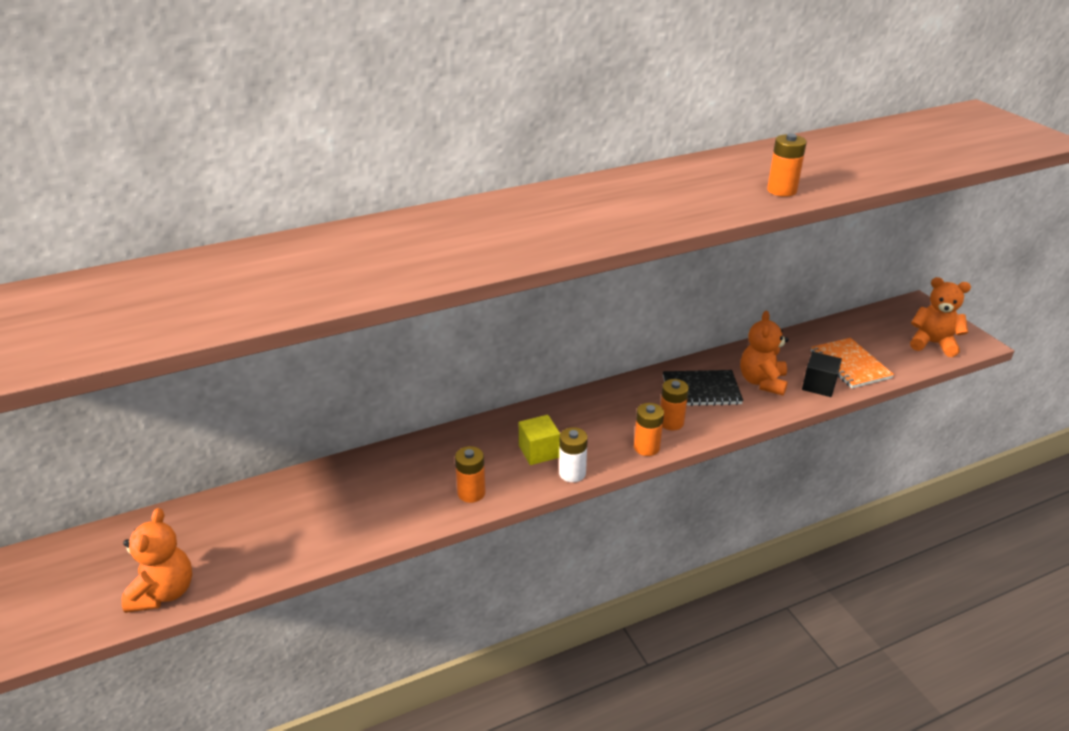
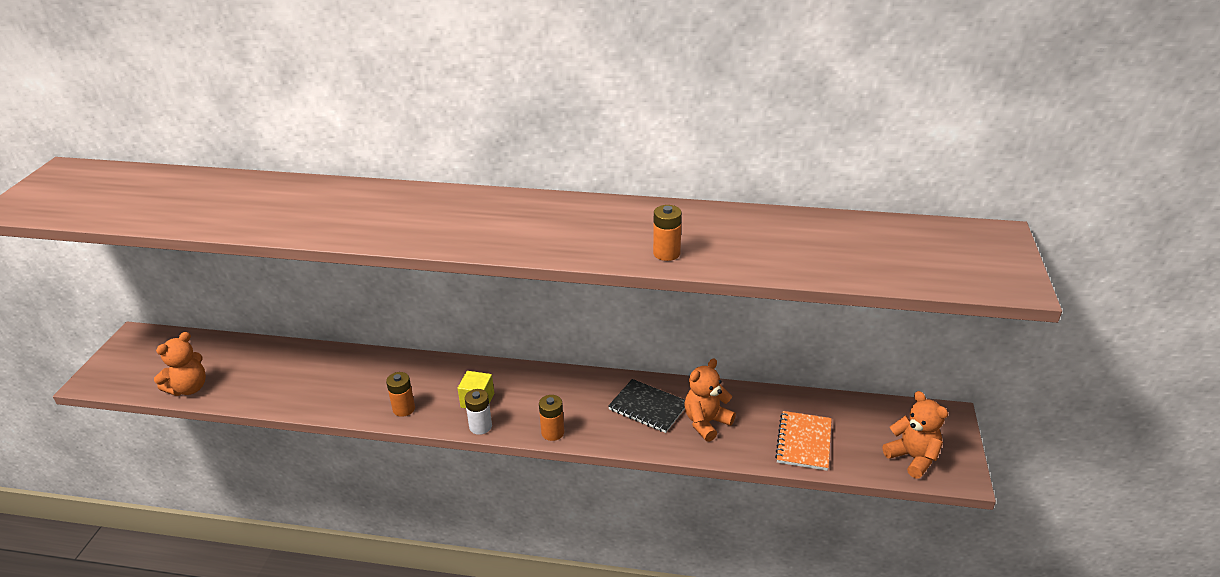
camera: 35 degrees right, 0 degrees up
(671, 422) = (593, 422): orange battery -> none
(819, 385) = (751, 447): black cube -> none

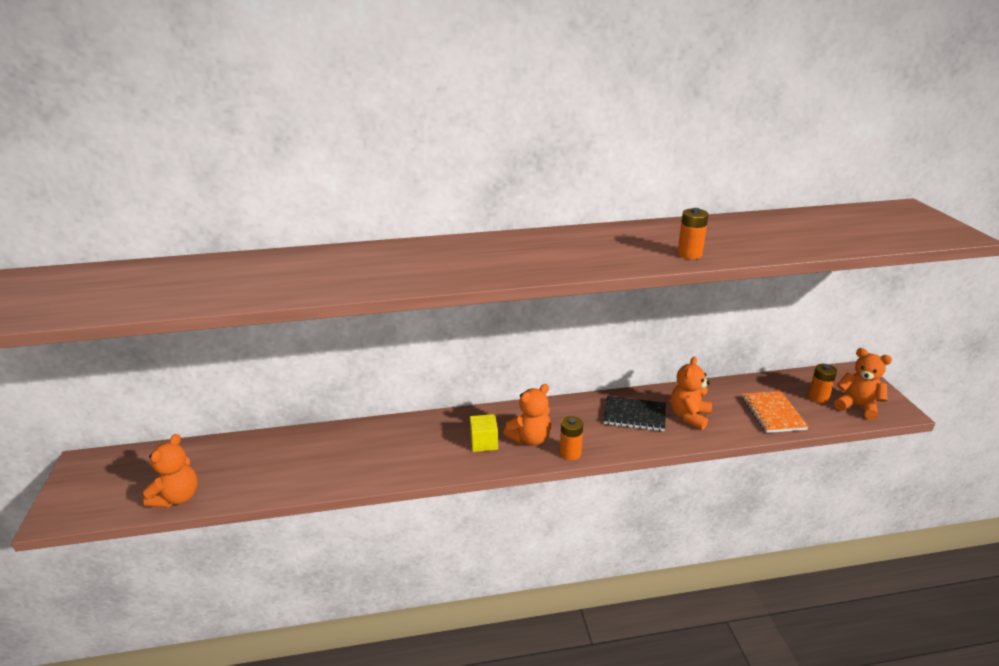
camera: 20 degrees left, 5 degrees down
(404, 409) = (419, 465): orange battery -> orange battery (818, 397)
(480, 426) = (502, 463): white battery -> none
(524, 407) = (530, 439): none -> orange teddy bear

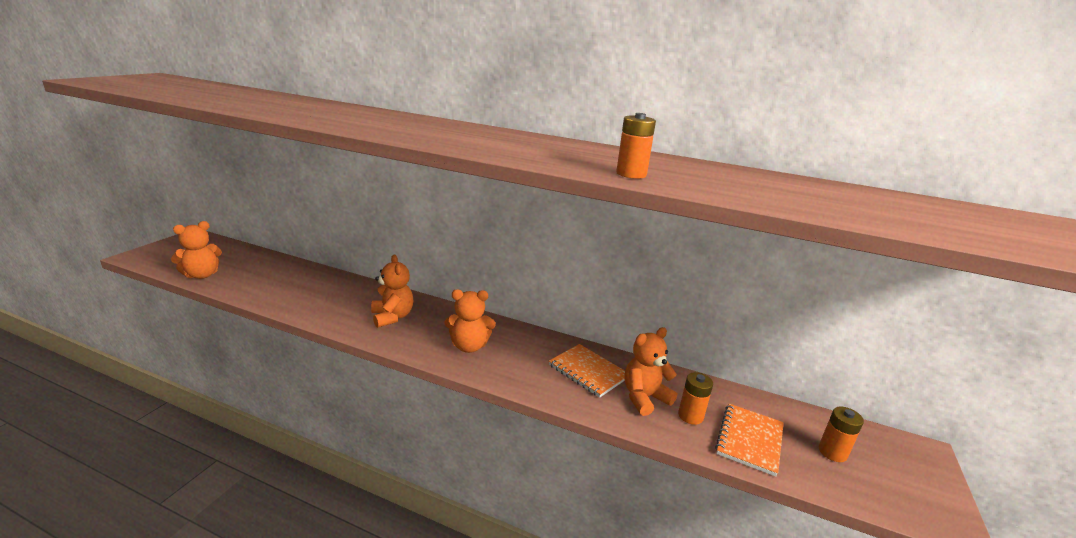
camera: 30 degrees right, 5 degrees down
(484, 442) = (429, 332): yellow cube -> none
(570, 453) = (487, 373): orange battery -> orange battery (690, 416)
(634, 415) = (588, 372): black notebook -> orange notebook
(857, 406) = (882, 487): orange teddy bear -> orange teddy bear (392, 317)

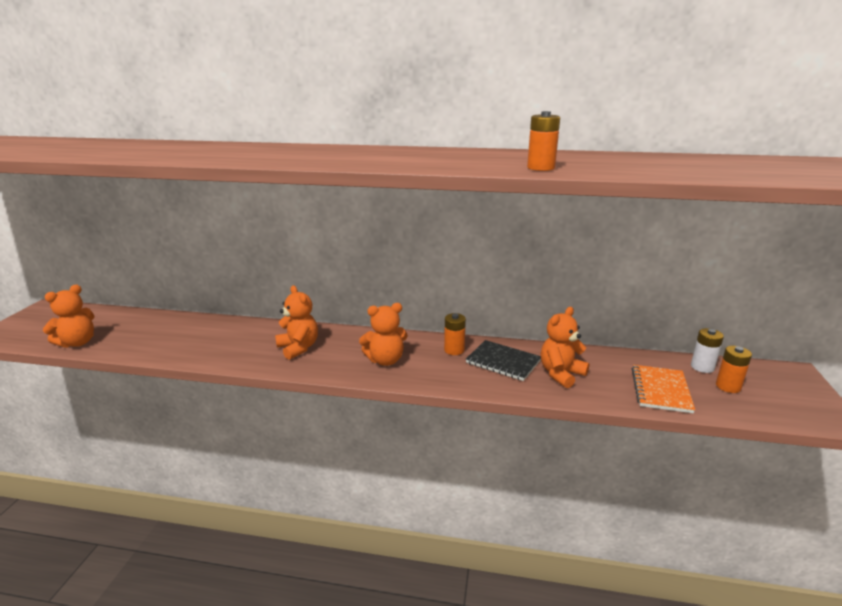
camera: 10 degrees left, 0 degrees up
(588, 372) = (503, 362): orange notebook -> black notebook
(690, 416) = (605, 381): orange battery -> orange battery (454, 350)
(811, 422) = (702, 367): none -> white battery

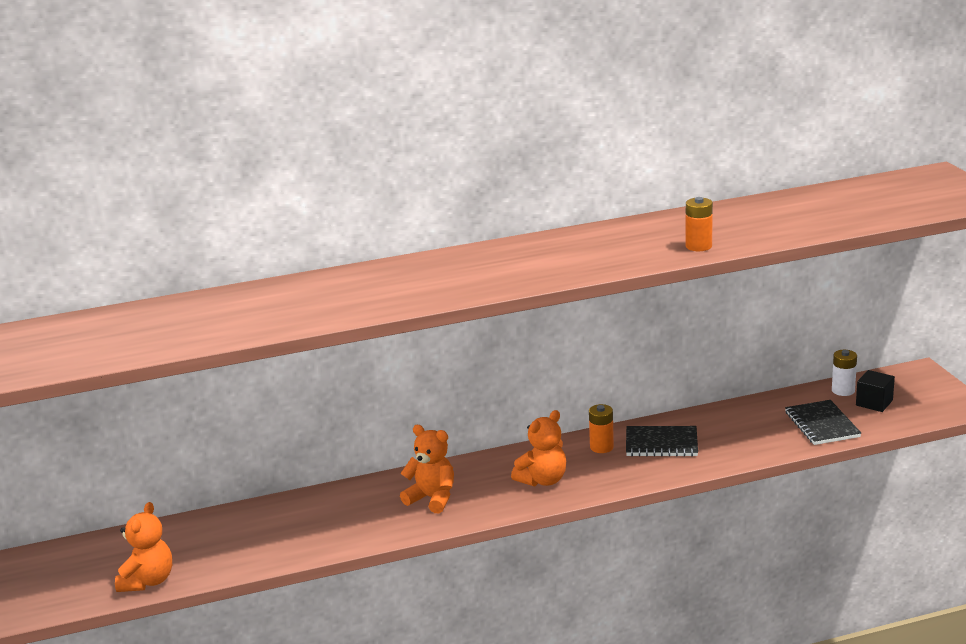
camera: 25 degrees left, 0 degrees up
(561, 374) = (725, 438): orange teddy bear -> none
(660, 390) = (822, 424): orange notebook -> black notebook
(728, 386) = (874, 403): orange battery -> black cube

